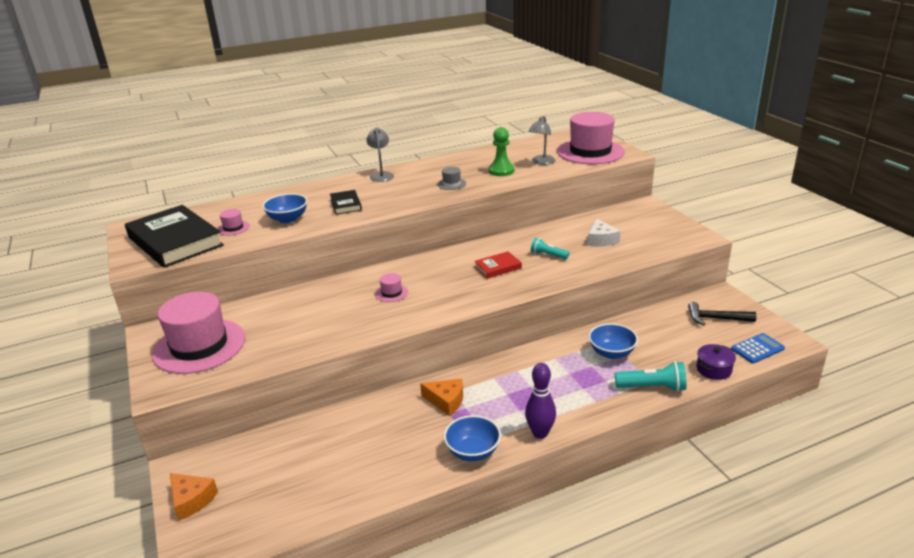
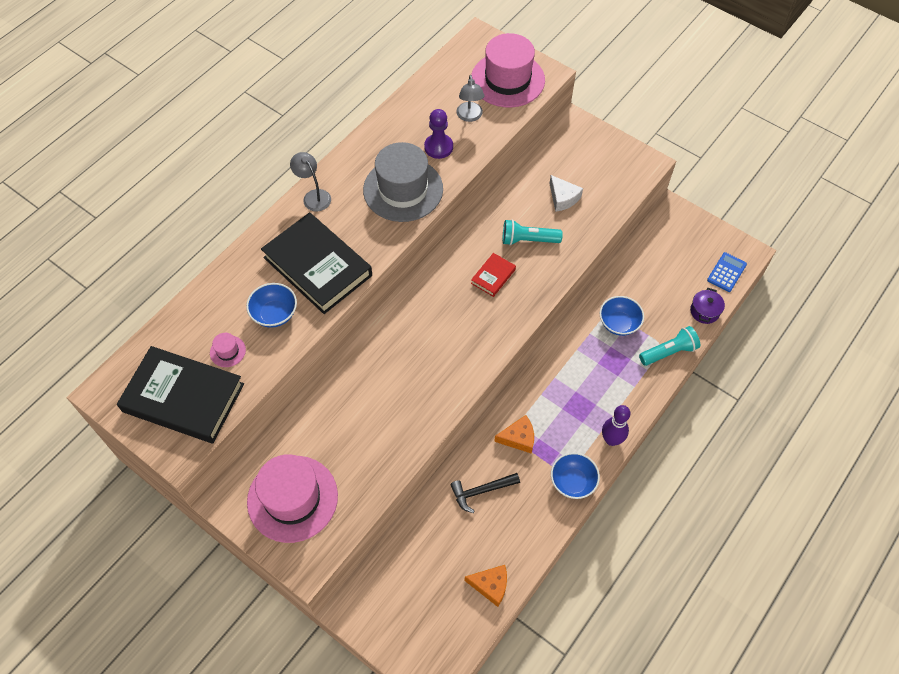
camera: 30 degrees left, 30 degrees up
(191, 500) = (388, 634): orange cheese -> orange cheese (490, 585)
(345, 205) = (317, 266): black book -> black book, size x2.20
(391, 293) = (419, 352): pink hat -> none
(451, 184) = (403, 189): grey hat -> grey hat, size x2.48
(501, 171) = (438, 147): green pawn -> purple pawn
(548, 255) = (528, 240): turquoise flashlight -> turquoise flashlight, size x1.53
(716, 318) = (680, 245): black hammer -> black hammer (481, 491)

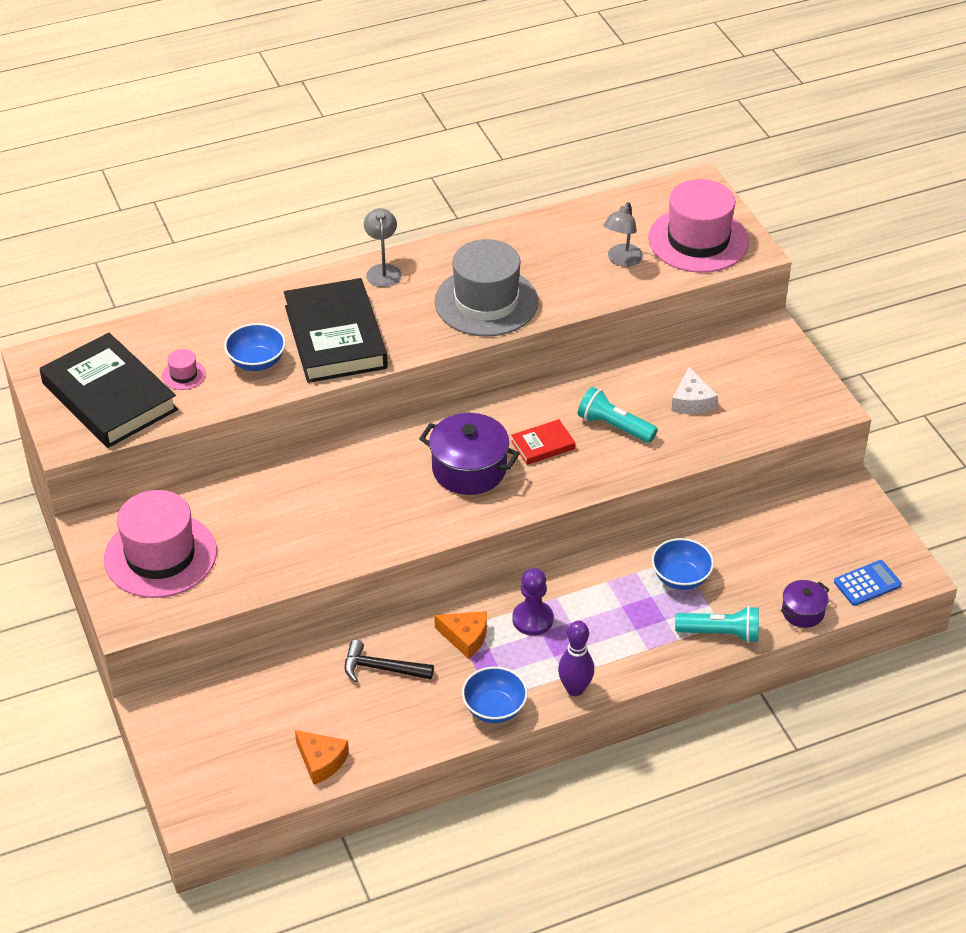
camera: 30 degrees right, 15 degrees down
(438, 147) = (560, 276): purple pawn -> purple pawn (532, 619)
(458, 319) = (469, 469): none -> purple pot

